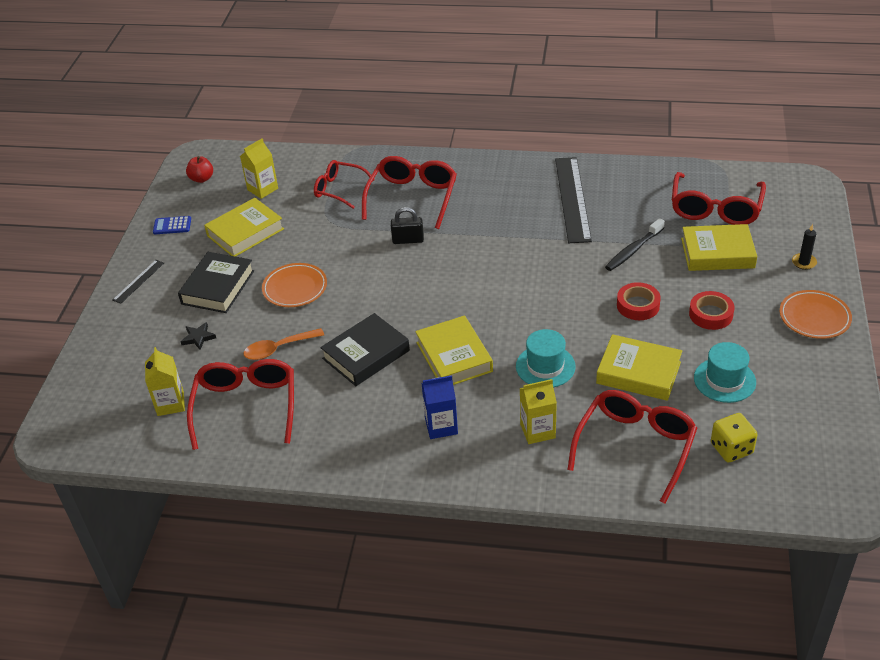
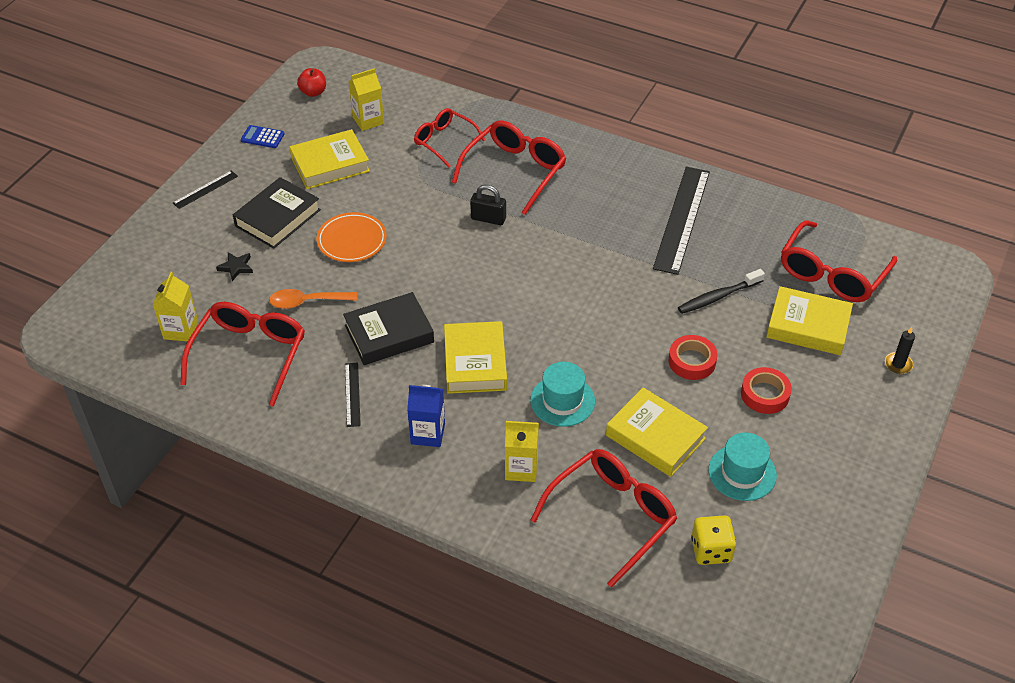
camera: 15 degrees right, 5 degrees up
(357, 413) = (352, 394): none -> black ruler
(814, 317) = (876, 431): orange plate -> none

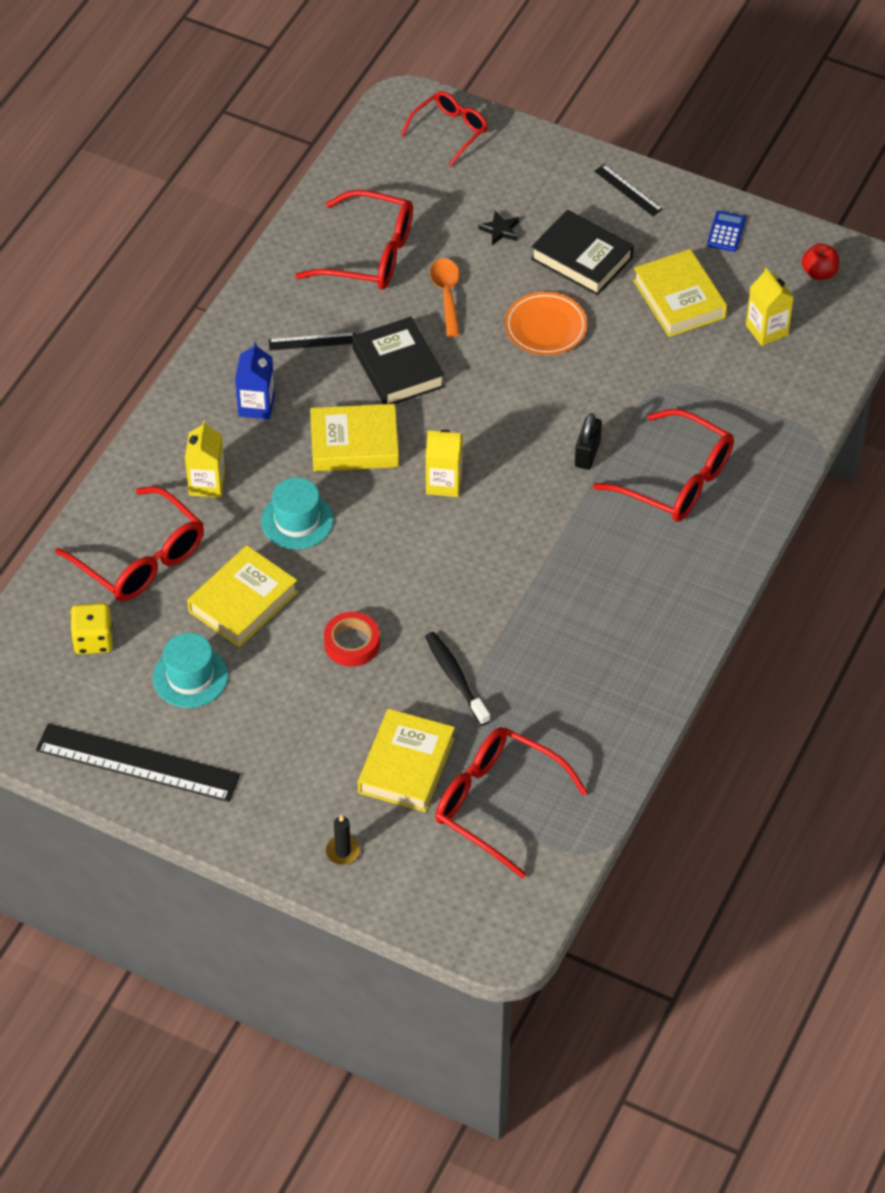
camera: 90 degrees right, 5 degrees up
(181, 330) = (405, 195): yellow carton -> yellow carton (444, 483)
(444, 141) = (731, 407): red glasses -> red glasses (450, 131)
(682, 219) = (593, 651): black ruler -> black ruler (137, 763)
(765, 394) = (300, 709): red tape -> none

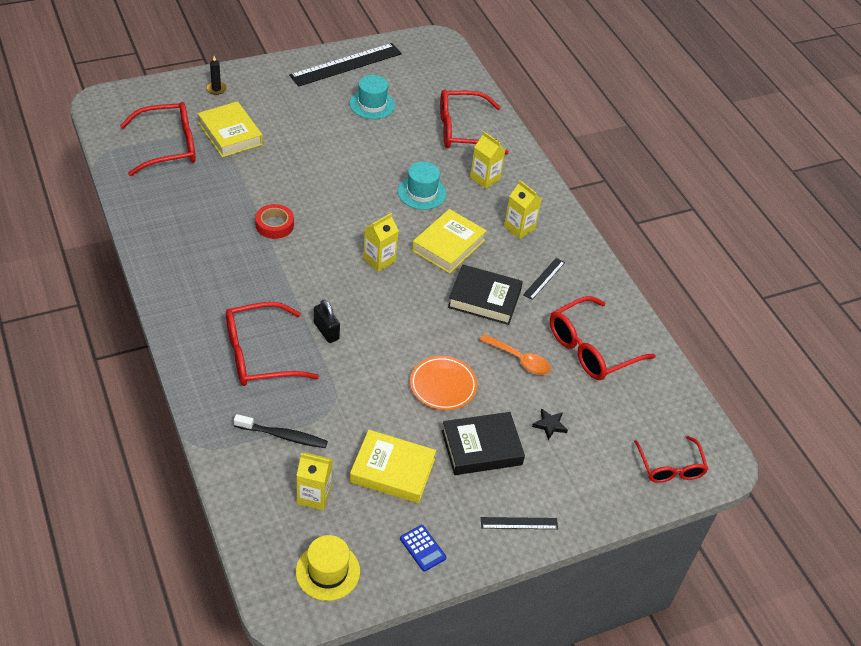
camera: 125 degrees right, 5 degrees down
(93, 640) = (432, 90): yellow dice -> none
(243, 602) = (394, 145): yellow book -> none
(256, 406) = (519, 227): blue carton -> yellow carton
(352, 643) = (322, 162): red tape -> red tape (274, 225)
(455, 678) = (254, 180): black toothbrush -> black toothbrush (283, 436)
(819, 273) = (327, 571): red apple -> yellow hat

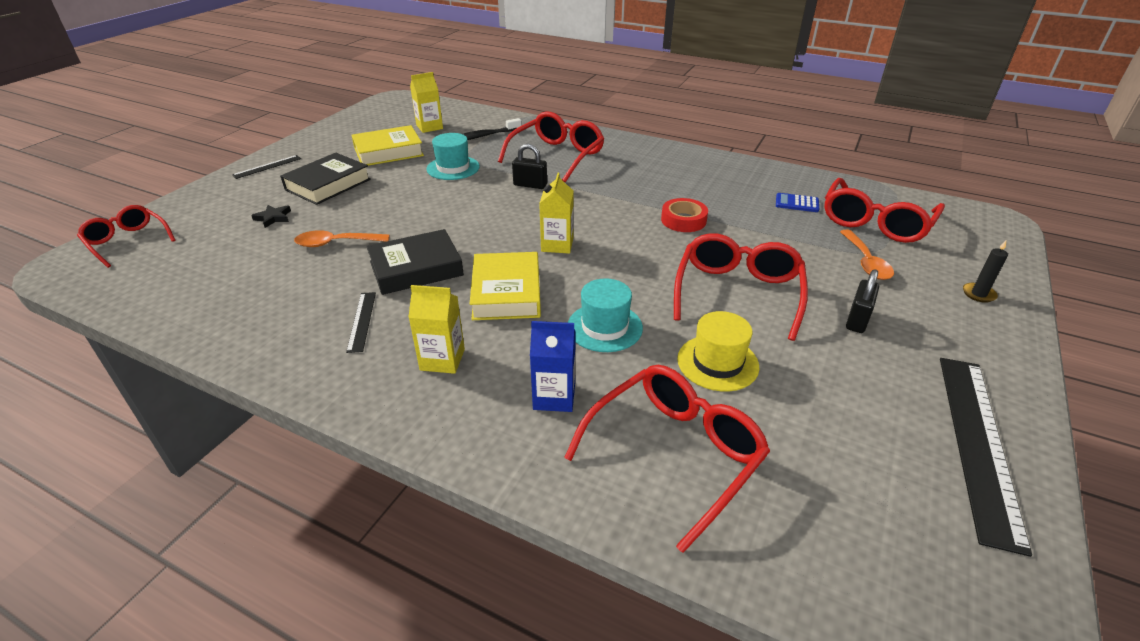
camera: 145 degrees right, 10 degrees down
(230, 134) = (866, 262): yellow book -> orange spoon
(298, 118) = (857, 320): none -> black padlock
(327, 571) = (386, 112): yellow hat -> yellow hat (717, 363)
(372, 104) = (834, 401): turquoise hat -> turquoise hat (453, 168)
(422, 548) = (333, 136): blue calculator -> blue calculator (797, 203)
(443, 385) = (395, 199): orange plate -> none
(485, 178) = (554, 397): yellow carton -> blue carton
(590, 349) = (258, 285): red glasses -> red glasses (737, 293)

